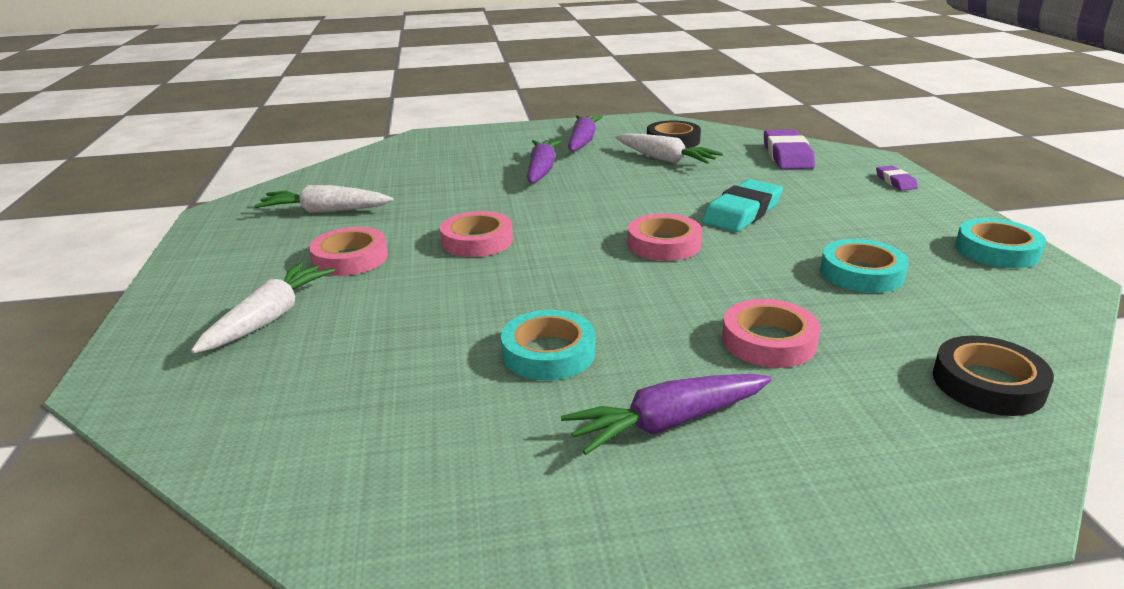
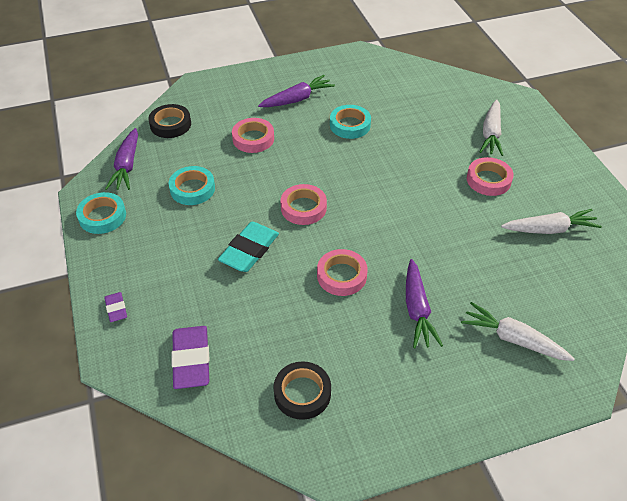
camera: 170 degrees right, 20 degrees up
(477, 241) = (422, 202): pink tape -> pink tape (341, 275)
(582, 142) = (398, 383): purple carrot -> purple carrot (127, 166)
(665, 159) = (308, 342): white carrot -> white carrot (513, 339)

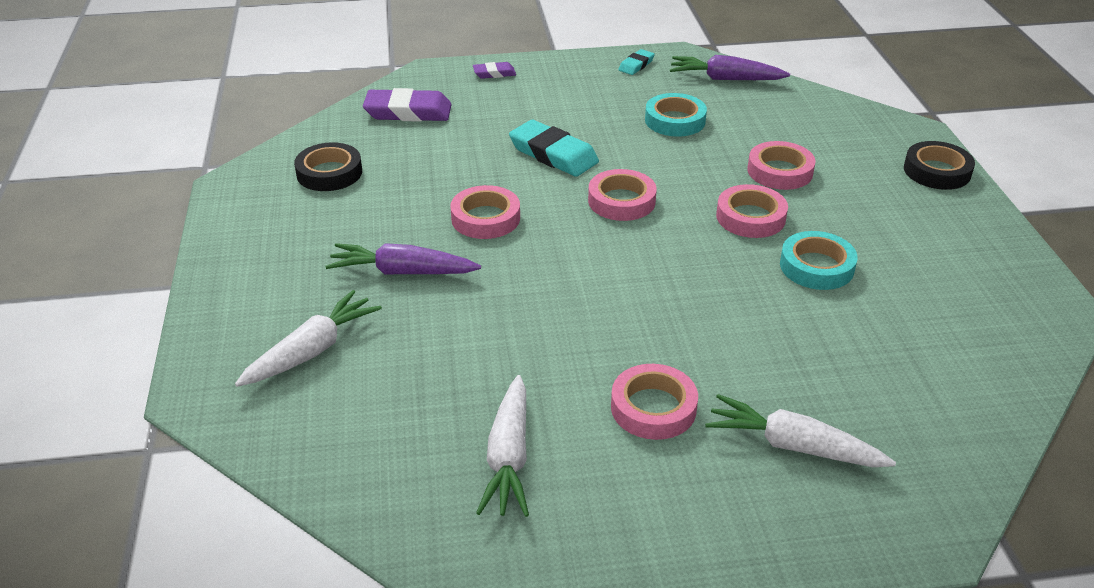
camera: 100 degrees right, 10 degrees down
(102, 216) = (636, 65): turquoise tape -> turquoise eraser
(170, 124) = (812, 109): black tape -> black tape (937, 171)
(297, 99) = (887, 219): purple carrot -> none
(308, 150) = (750, 217): none -> pink tape

